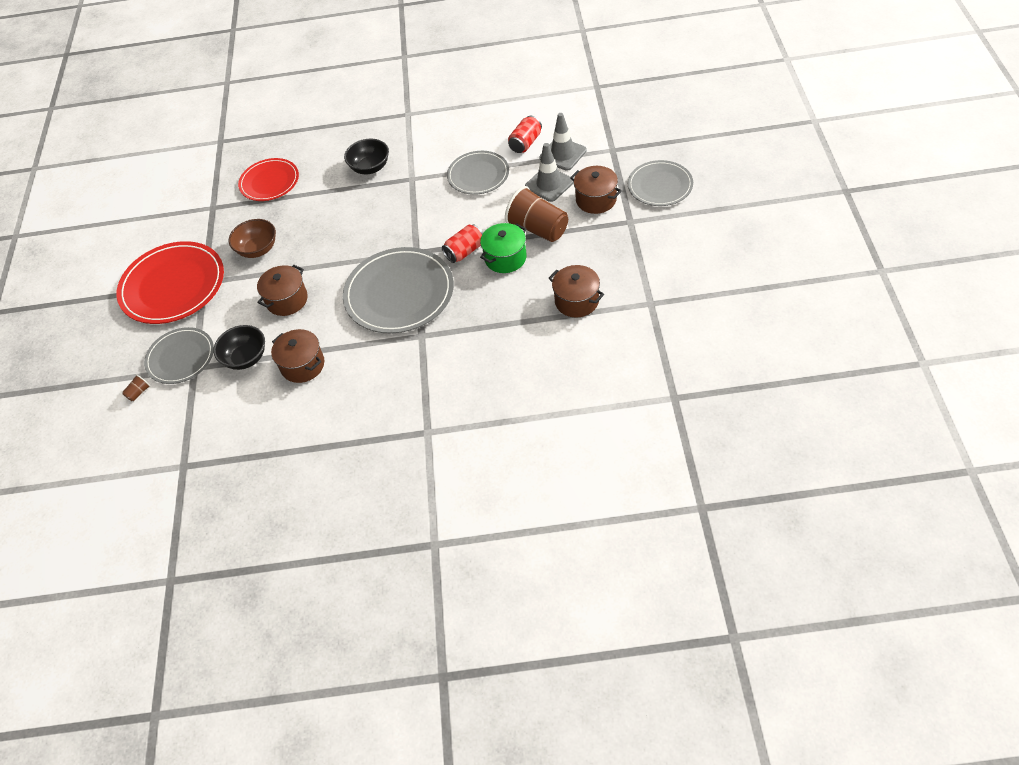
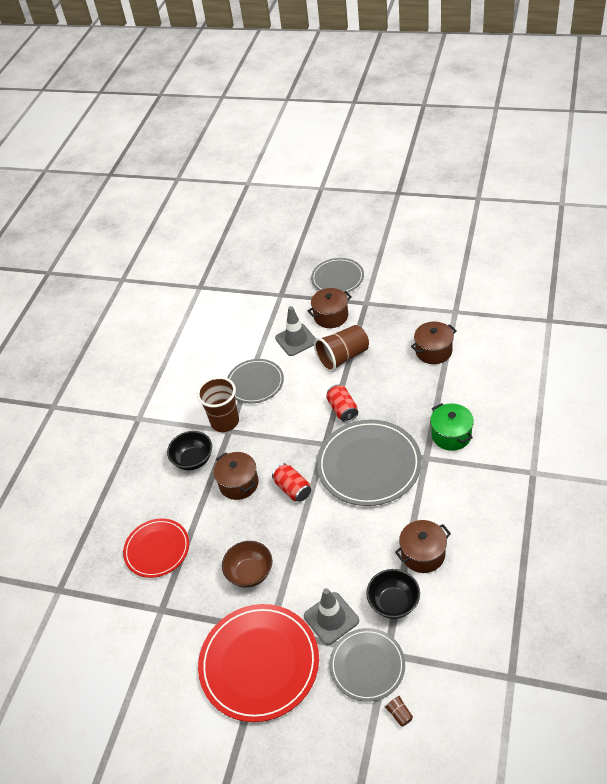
camera: 70 degrees left, 5 degrees down
(287, 300) = (334, 556): brown pot -> brown pot (239, 483)
(421, 172) = (225, 422): none -> brown cup
(505, 258) = (365, 384): green pot -> green pot (451, 435)
(525, 143) = (236, 344): red can -> red can (293, 489)
(563, 154) = (266, 324): grey traffic cone -> grey traffic cone (331, 618)

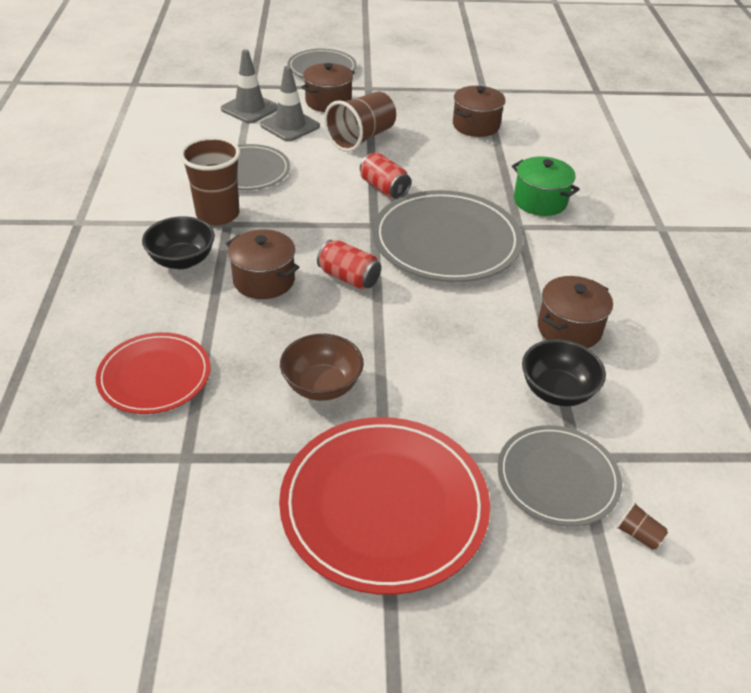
camera: 25 degrees left, 5 degrees down
(331, 618) = (474, 425): grey traffic cone -> grey traffic cone (250, 109)

